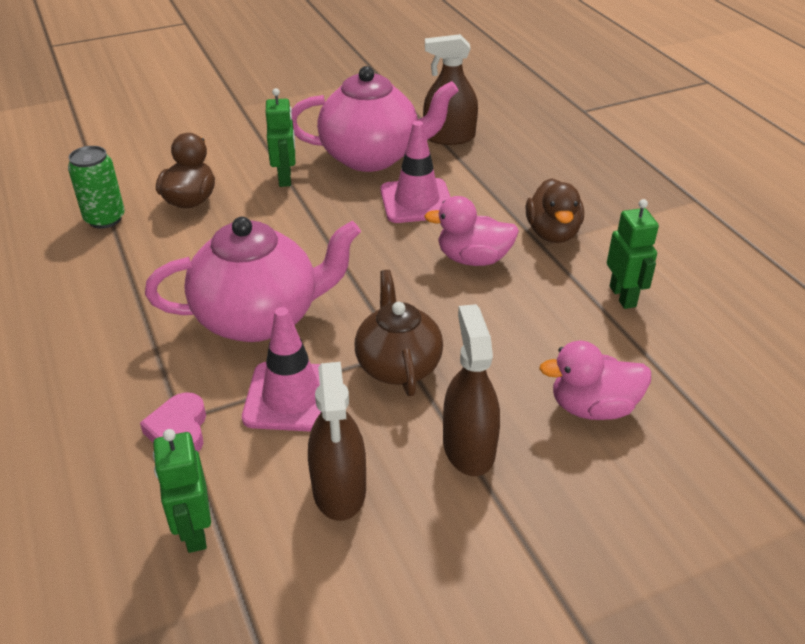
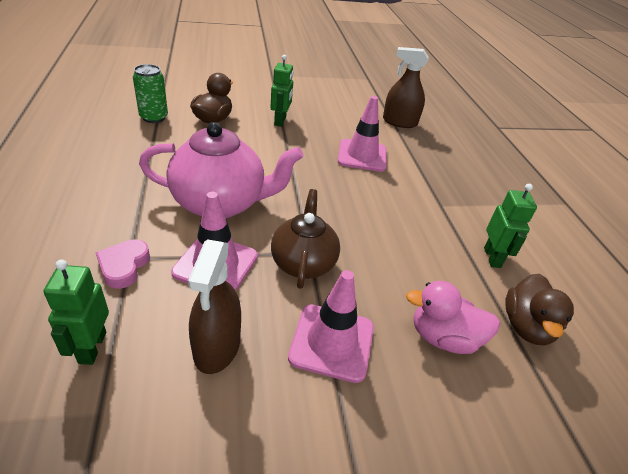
camera: 10 degrees right, 0 degrees up
(372, 157) = (343, 122): pink teapot -> none
(468, 448) = (332, 342): brown spray bottle -> pink traffic cone
(473, 259) = (387, 202): pink duck -> none
(552, 233) = (452, 199): brown duck -> brown duck (526, 327)

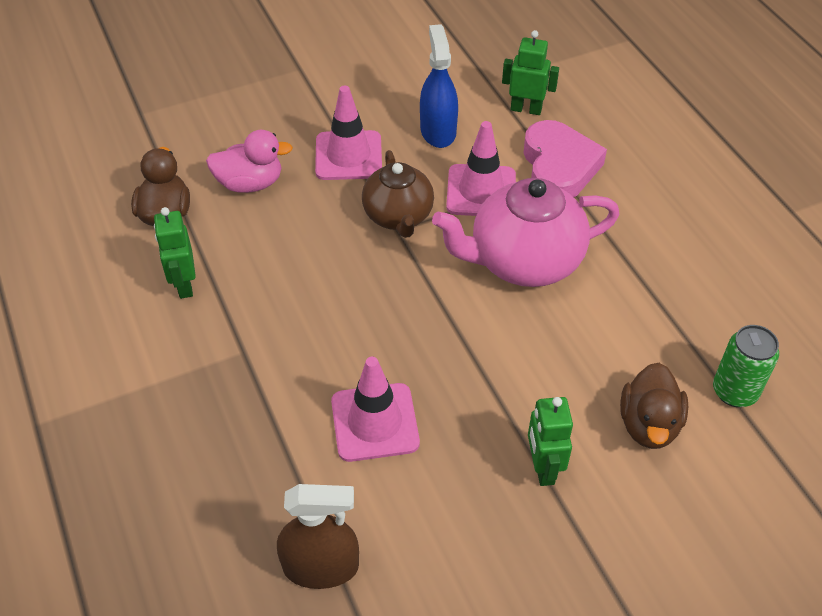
camera: 170 degrees right, 10 degrees up
(92, 347) = (526, 109): green robot -> green robot turned 60 degrees counterclockwise
(124, 266) = (559, 167): pink heart -> pink heart, size x1.74
(217, 346) = (438, 131): brown spray bottle -> blue spray bottle

